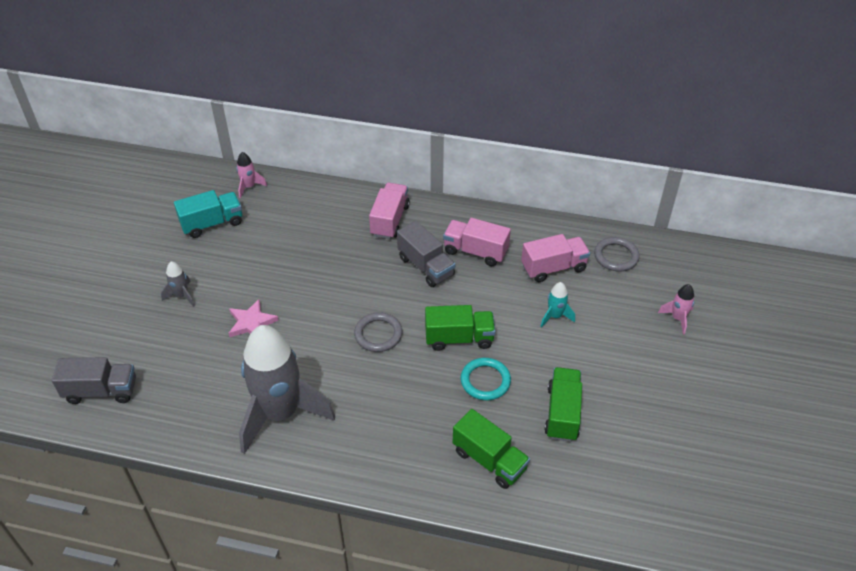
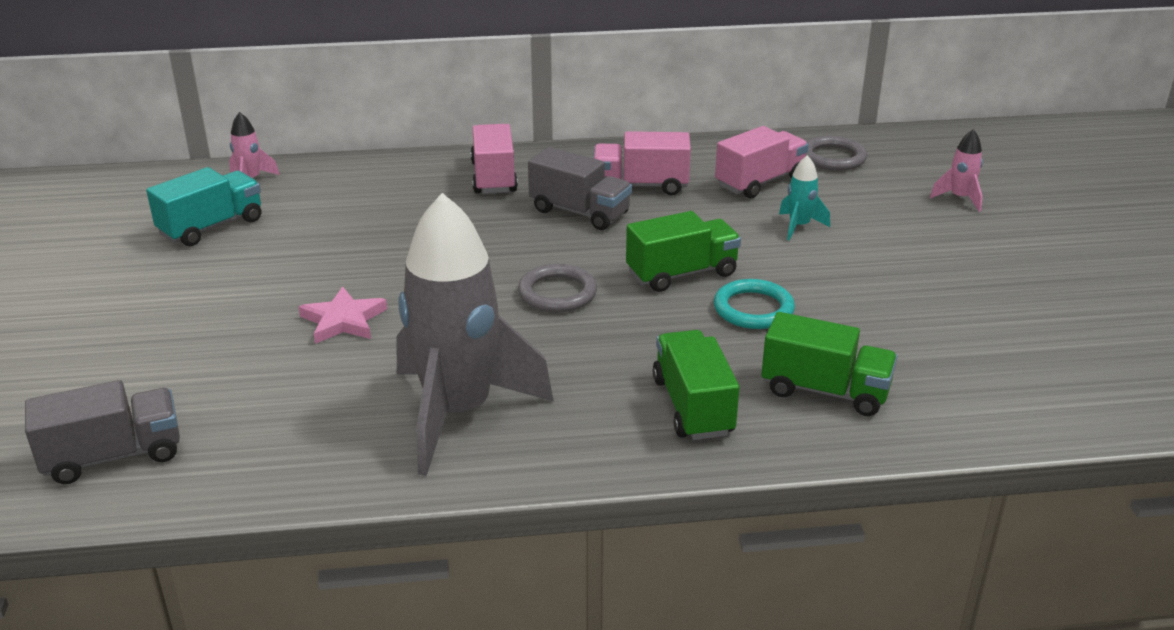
camera: 20 degrees left, 15 degrees down
(182, 296) = (203, 313): grey rocket -> none
(562, 413) = (888, 318): green truck -> green truck (693, 406)

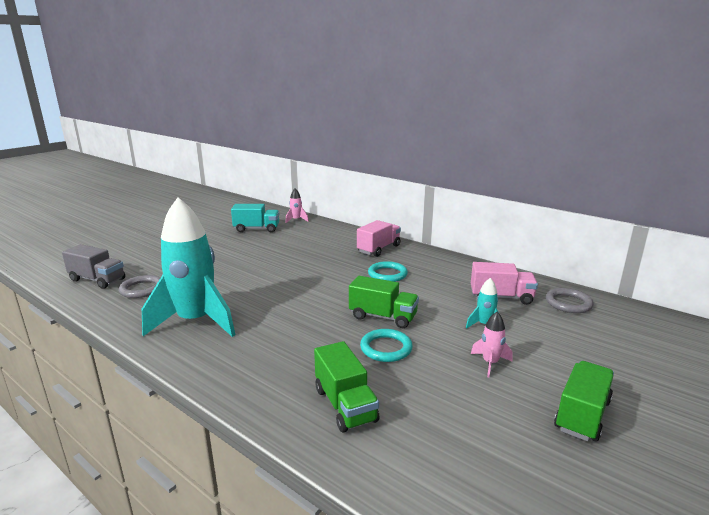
camera: 45 degrees right, 10 degrees down
(343, 320) = (231, 273): pink star -> none
(458, 413) = (196, 322): grey rocket -> turquoise rocket
(557, 293) = (317, 299): grey ring -> grey ring (142, 289)
(579, 212) = (387, 274): grey truck -> turquoise ring
(640, 186) = (435, 275): pink truck -> none
(693, 406) = (275, 372): green truck -> green truck (582, 415)
(959, 198) = (622, 357): pink rocket -> pink rocket (490, 363)

